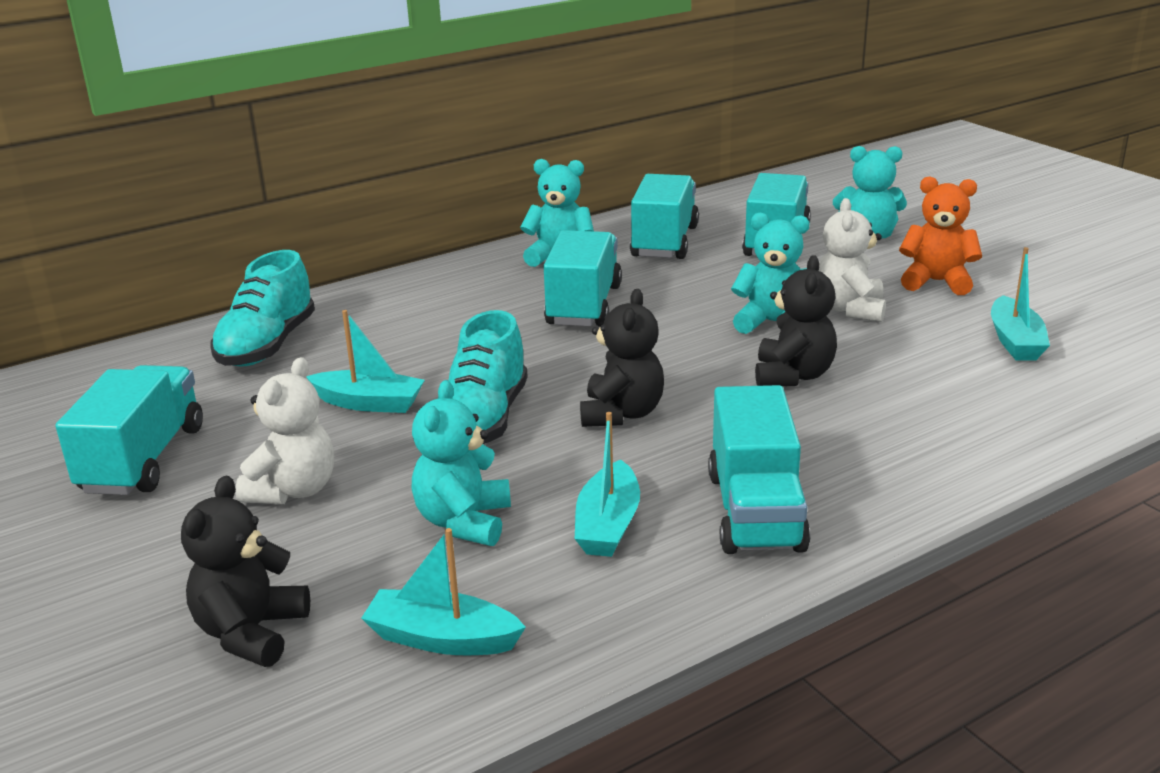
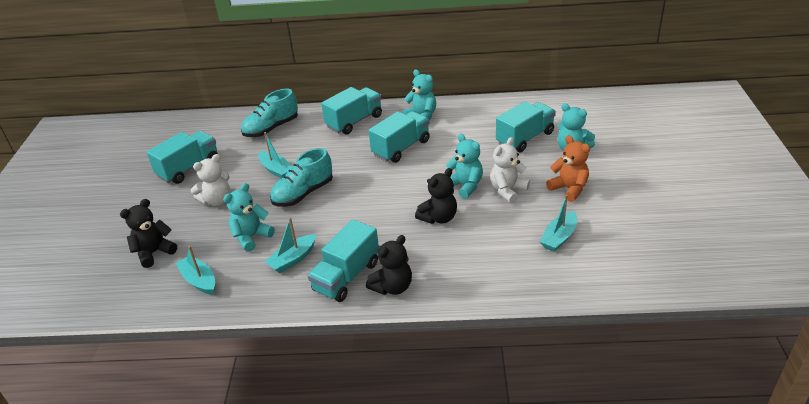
camera: 35 degrees right, 10 degrees up
(621, 414) = (353, 210): black teddy bear -> black teddy bear (392, 287)
(664, 242) = (475, 122): turquoise truck -> turquoise truck (354, 121)

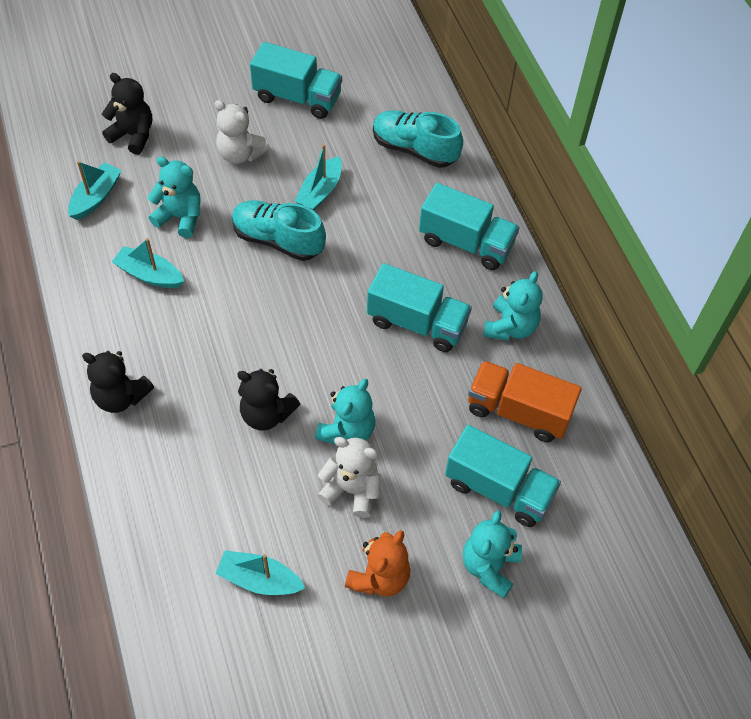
camera: 65 degrees right, 20 degrees up
(346, 276) = (130, 341): turquoise truck -> none
(478, 123) = (518, 411): none -> orange truck

